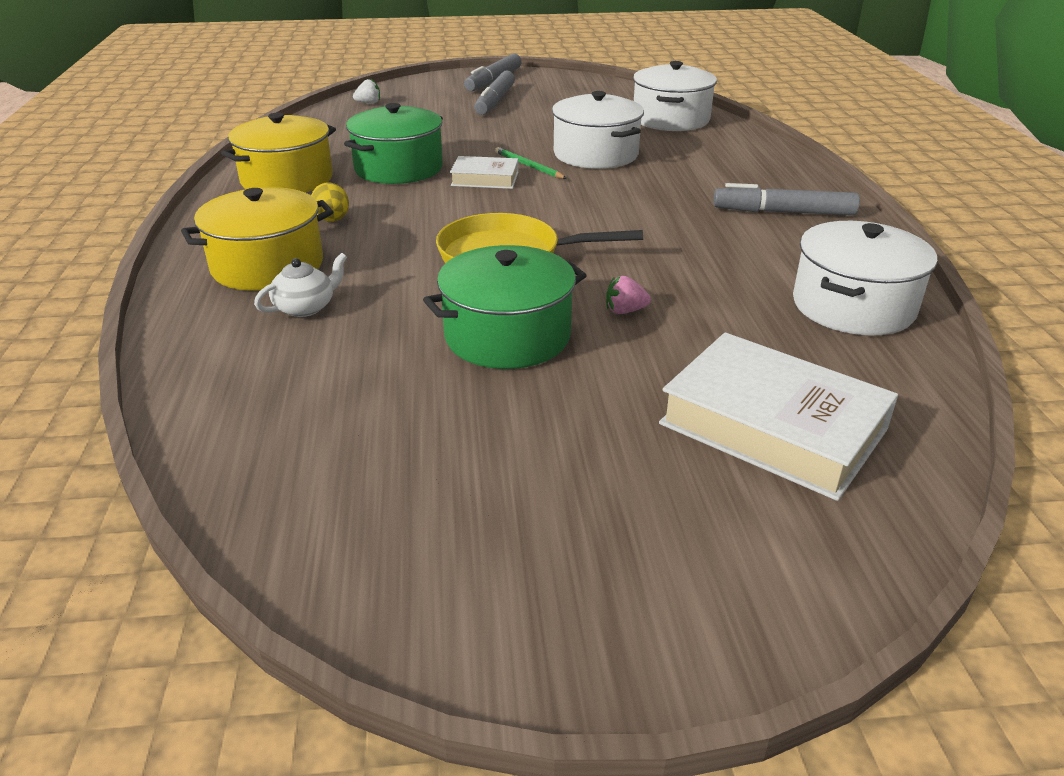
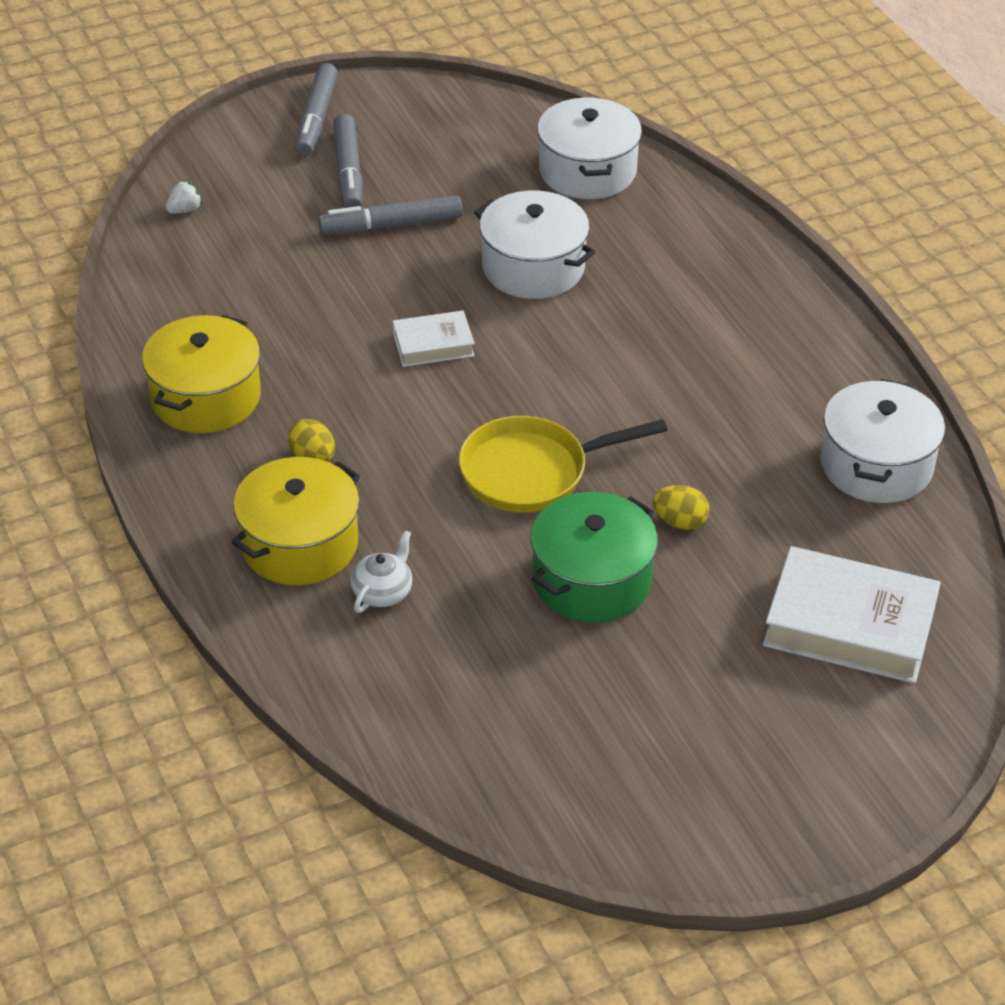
camera: 20 degrees left, 10 degrees up
(398, 168) = (321, 346): green pot -> none
(528, 166) = (468, 308): green pencil -> none
(625, 311) = (680, 522): pink strawberry -> yellow egg
(783, 212) = (774, 334): grey marker -> grey marker (391, 225)

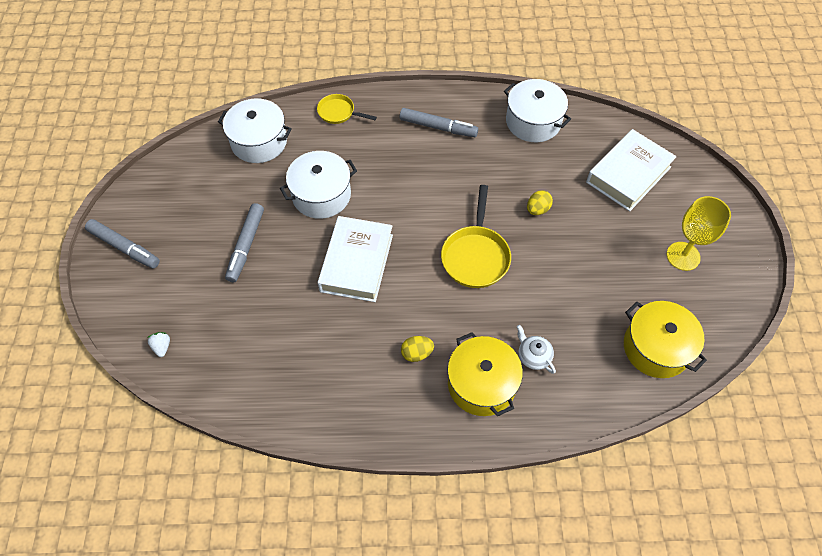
camera: 65 degrees left, 15 degrees up
(205, 397) = (339, 392): yellow pot -> yellow pot (656, 348)
(348, 172) = (185, 249): grey marker -> grey marker (438, 127)
(433, 344) = (356, 263): white book -> white book, size x1.86
(591, 580) = (562, 261): green pot -> none
(710, 231) = (338, 112): none -> yellow pan
(711, 745) = (683, 256): none -> yellow goblet

